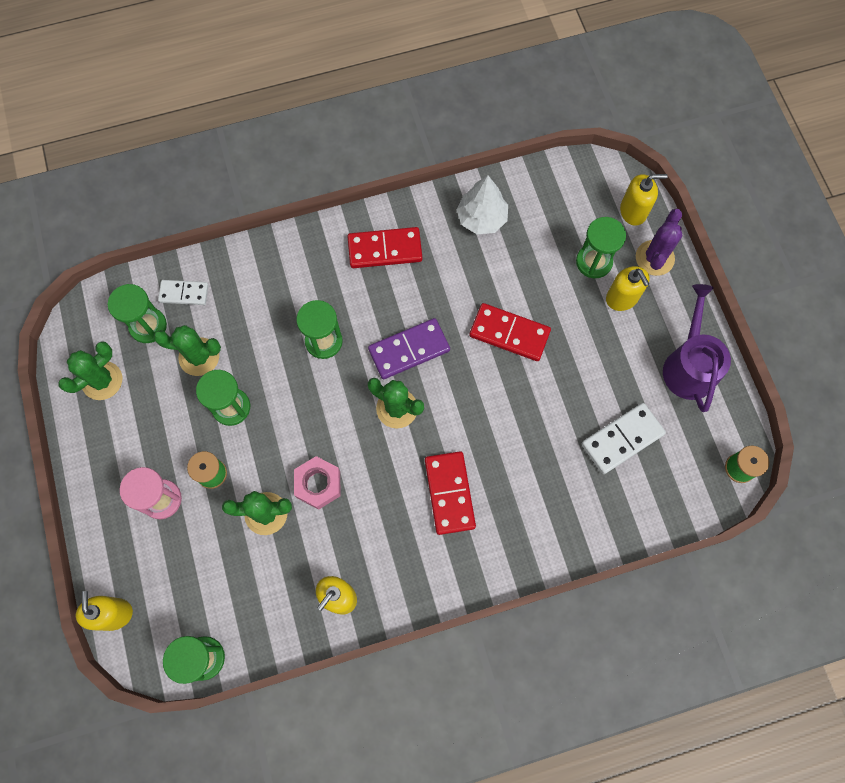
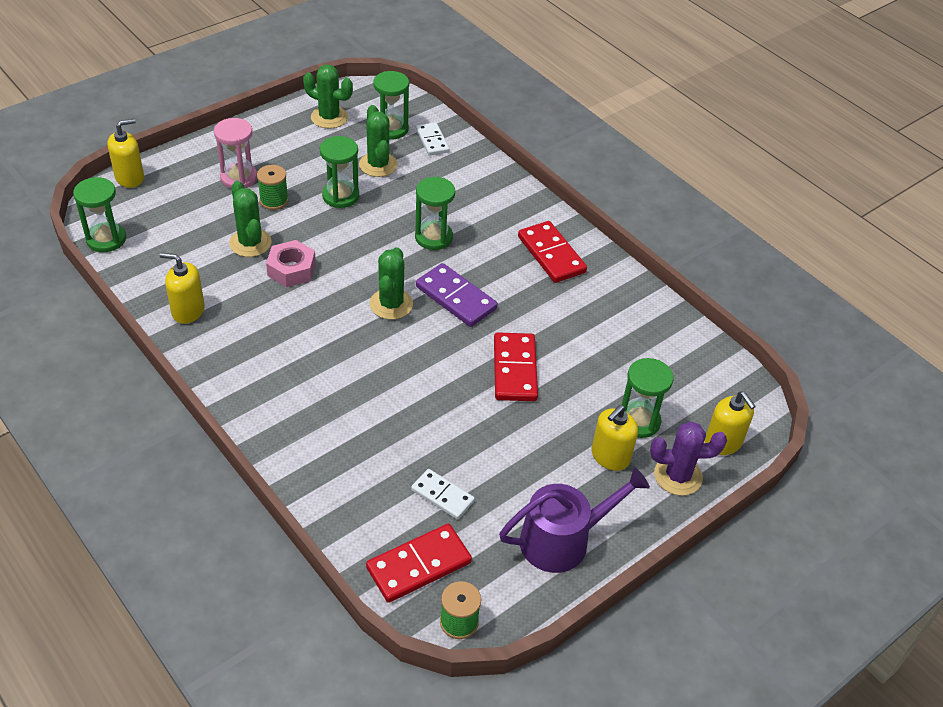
camera: 65 degrees right, 25 degrees down
(449, 493) = (320, 365): red domino -> red domino (419, 565)
(481, 218) = (630, 316): white tree -> none
(622, 439) = (442, 496): white domino -> white domino, size x0.64

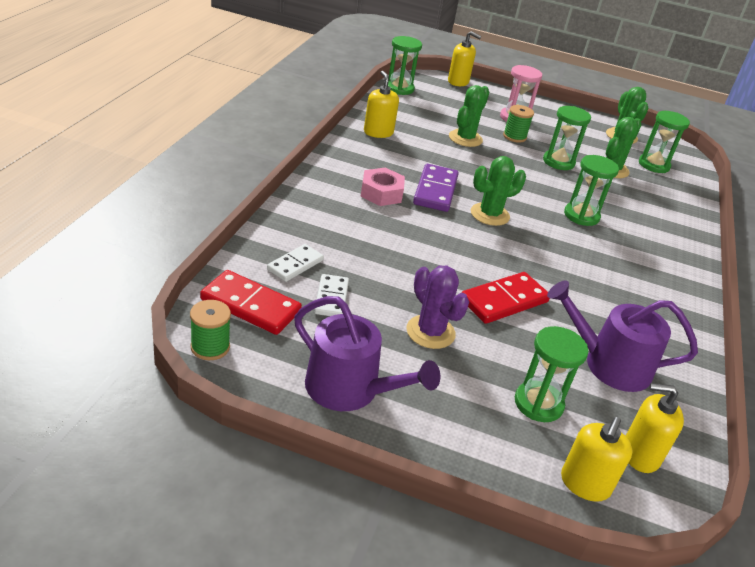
camera: 55 degrees right, 10 degrees down
(291, 269) = (464, 161): pink nut -> pink nut (381, 193)
(432, 141) = (673, 187): white domino -> white domino (295, 265)
(456, 298) = (537, 245): purple domino -> purple domino (435, 190)
(551, 254) = (653, 285): red domino -> none
(610, 456) = (475, 395): yellow soap dispenser -> yellow soap dispenser (640, 454)
(622, 348) = (609, 364): none -> purple watering can
(678, 476) = (504, 457): purple cactus -> purple cactus (430, 332)

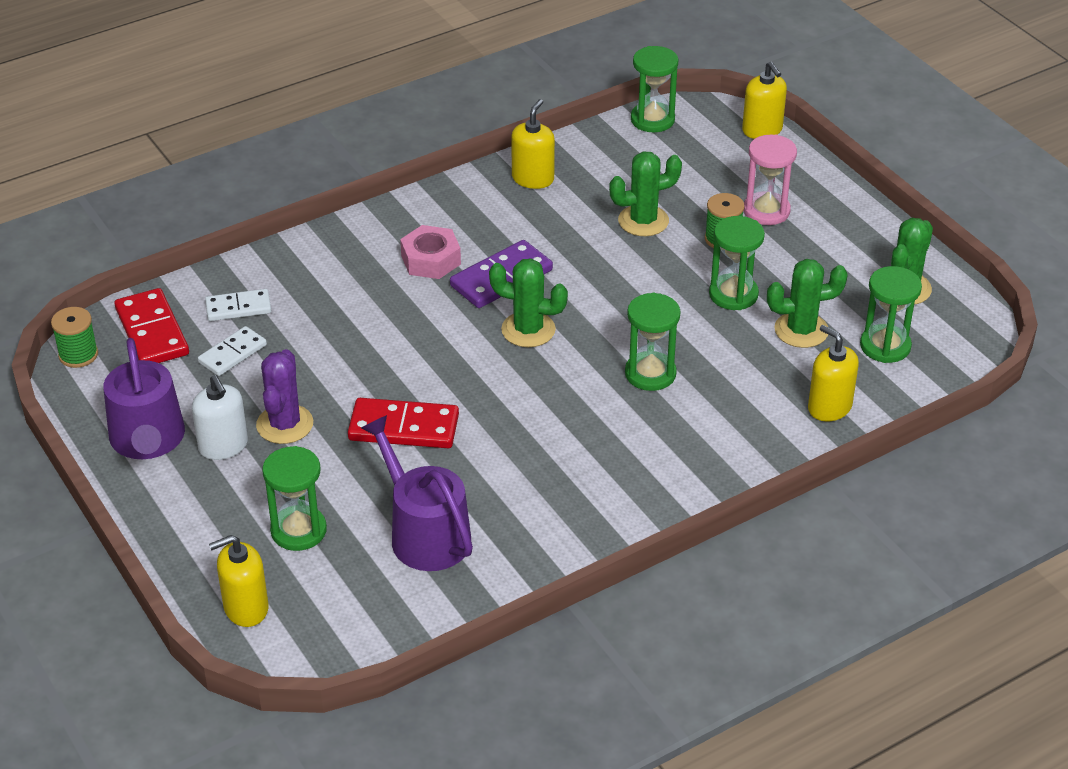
camera: 45 degrees right, 5 degrees up
(410, 367) = (223, 446): none -> white soap dispenser
(640, 454) = (331, 615): yellow soap dispenser -> yellow soap dispenser (829, 407)

